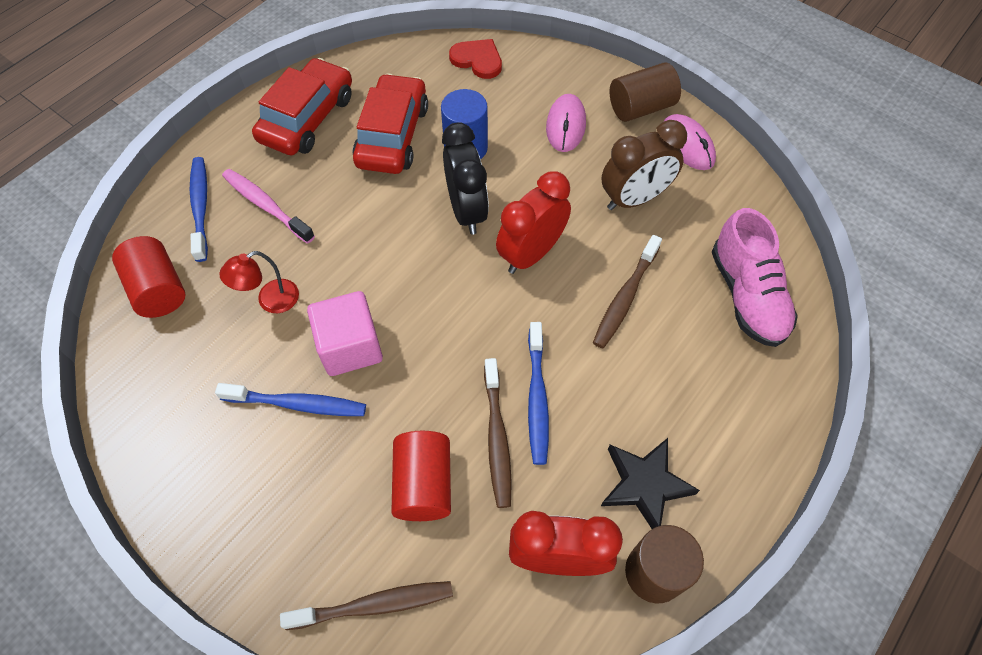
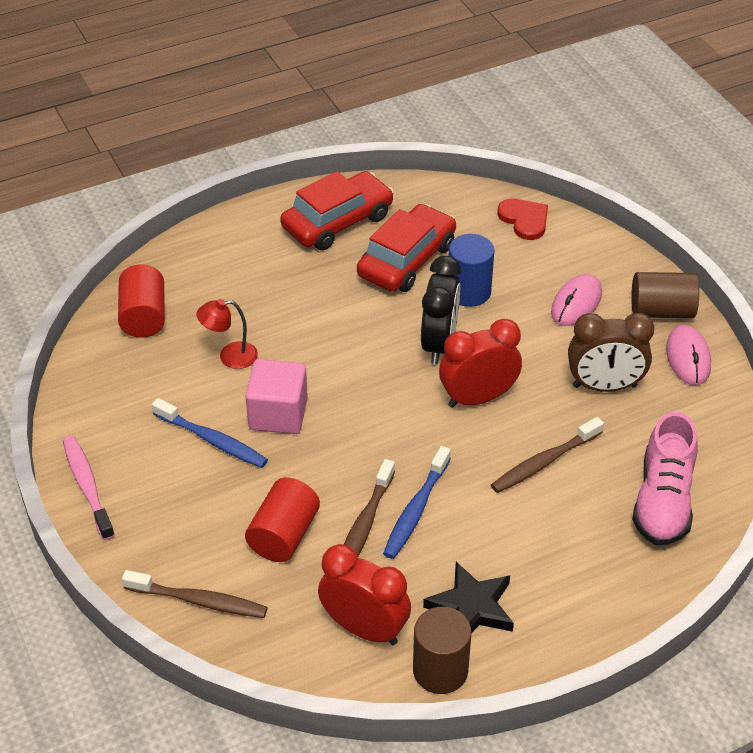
camera: 25 degrees right, 15 degrees down
(200, 207) = (209, 265): blue toothbrush -> none
(266, 206) = (264, 281): pink toothbrush -> pink toothbrush (87, 486)

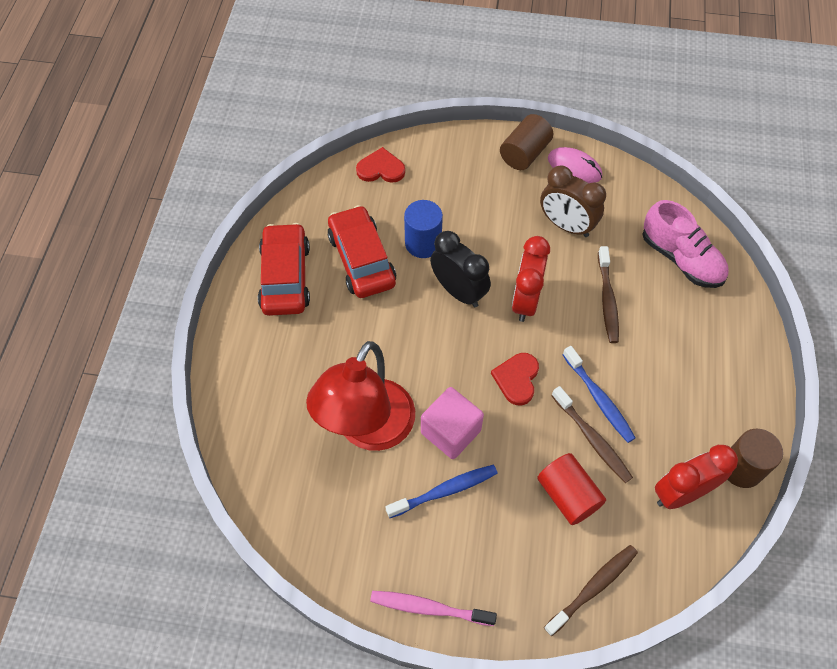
camera: 55 degrees left, 15 degrees up
(144, 317) = (277, 466): red cylinder -> none
(230, 356) = (368, 430): red lamp -> red lamp, size x2.34
(380, 435) = (517, 379): none -> red heart
(471, 607) = (701, 417): black star -> none
(576, 303) = (482, 192): pink mouse -> none
(604, 386) = (566, 225): brown clock -> brown clock turned 90 degrees clockwise

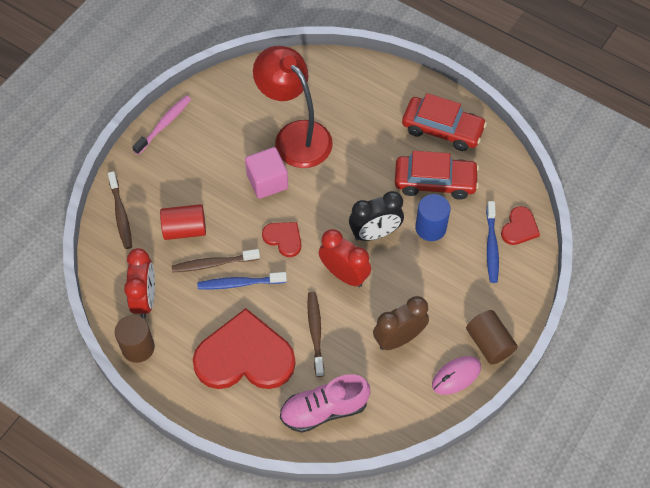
camera: 115 degrees right, 0 degrees up
(444, 491) = (229, 161): blue toothbrush -> blue toothbrush (491, 246)
(607, 299) = (315, 332): brown toothbrush -> brown toothbrush turned 60 degrees clockwise
(677, 353) = (244, 356): none -> red heart

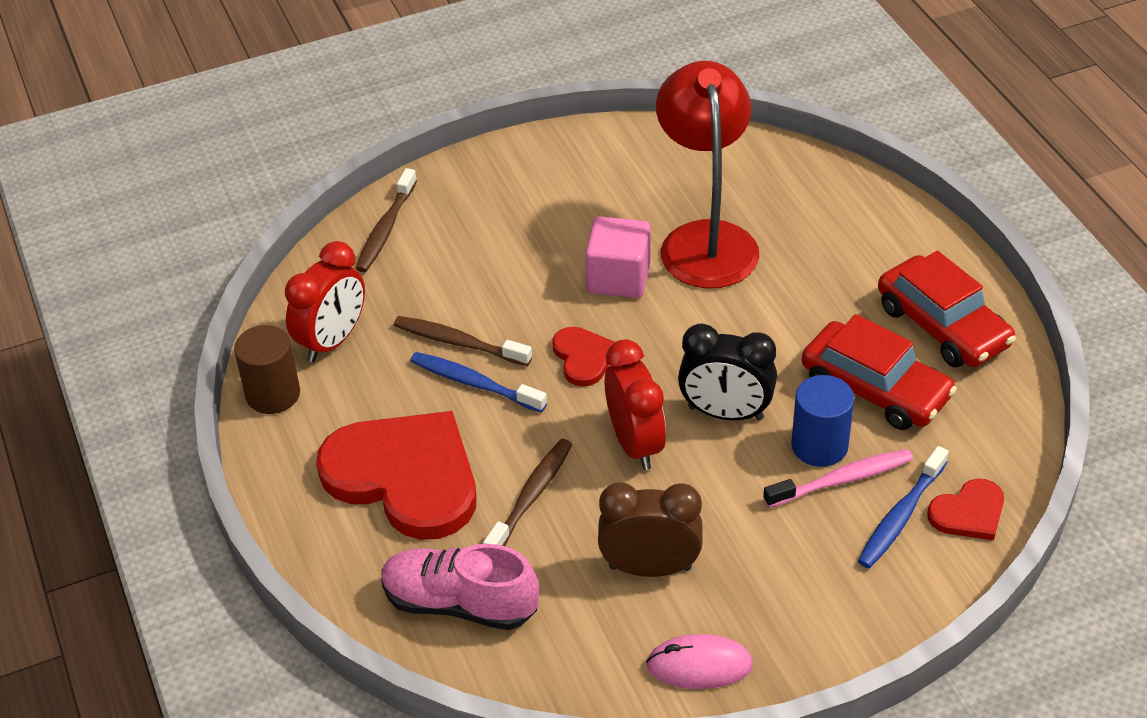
camera: 35 degrees right, 15 degrees down
(164, 124) = (532, 150): pink toothbrush -> pink toothbrush (842, 480)
(185, 229) = (455, 284): red cylinder -> none
(489, 343) = (790, 648): brown cylinder -> none

